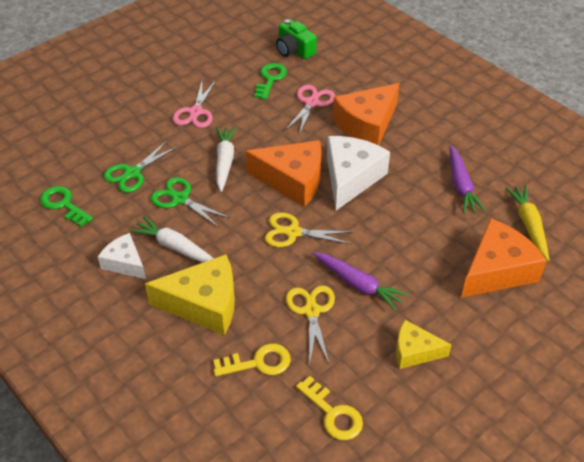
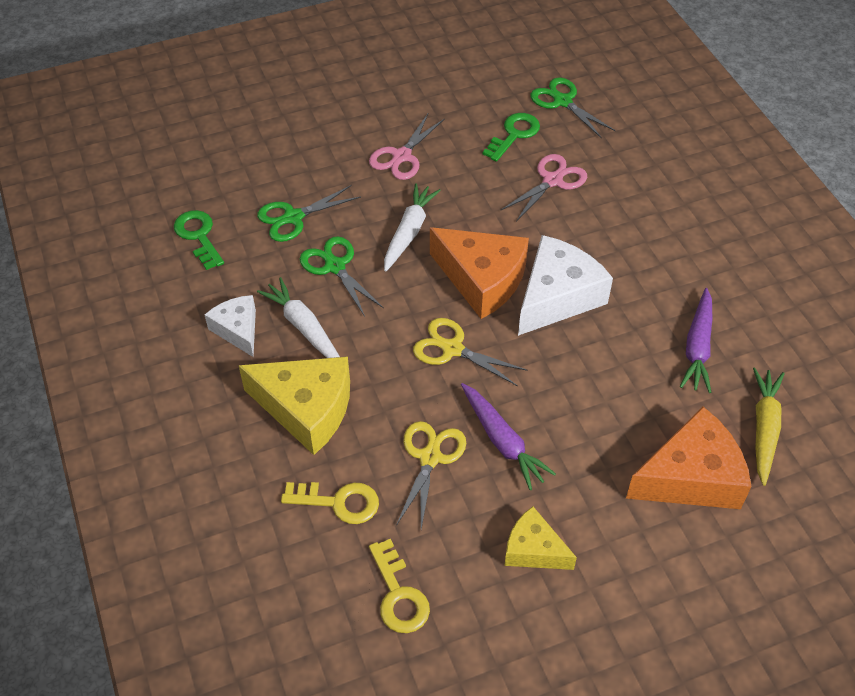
camera: 20 degrees right, 5 degrees up
(294, 50) = (562, 101): green camera -> green scissors
(367, 125) = (611, 229): orange cheese -> none

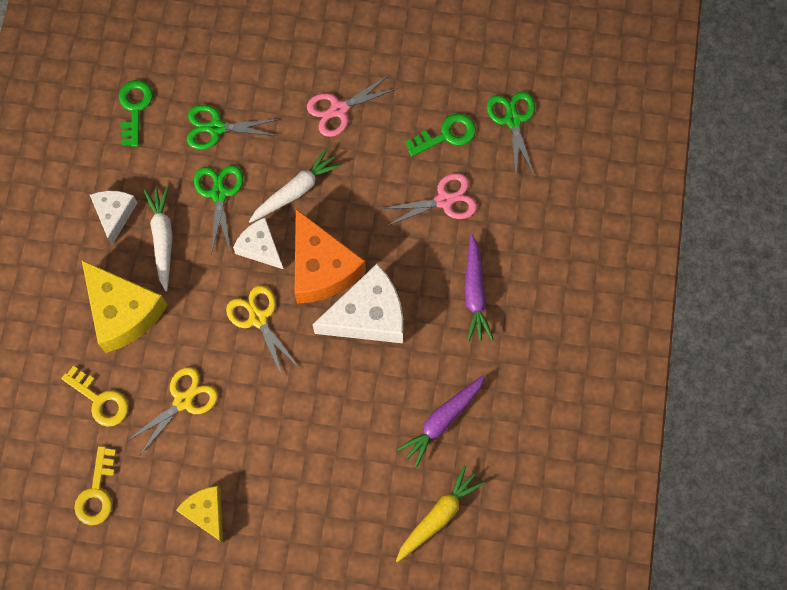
camera: 30 degrees right, 20 degrees up
(409, 291) = (260, 247): none -> white cheese
(502, 441) = (242, 417): purple carrot -> purple carrot (475, 293)
(691, 477) = (355, 522): orange cheese -> none

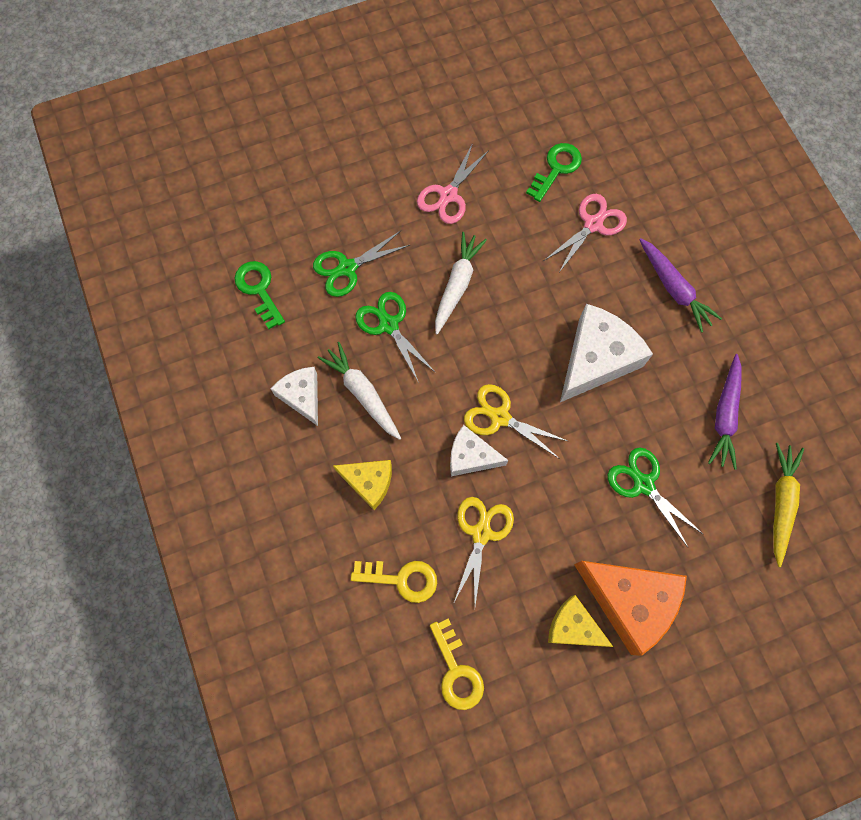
camera: 30 degrees left, 0 degrees up
(123, 312) = (369, 482): yellow cheese -> yellow cheese, size x0.58
(260, 247) = (458, 352): white cheese -> white cheese (471, 456)
(322, 268) = (526, 340): orange cheese -> orange cheese (630, 601)
(513, 120) = (603, 127): green scissors -> green scissors (643, 484)

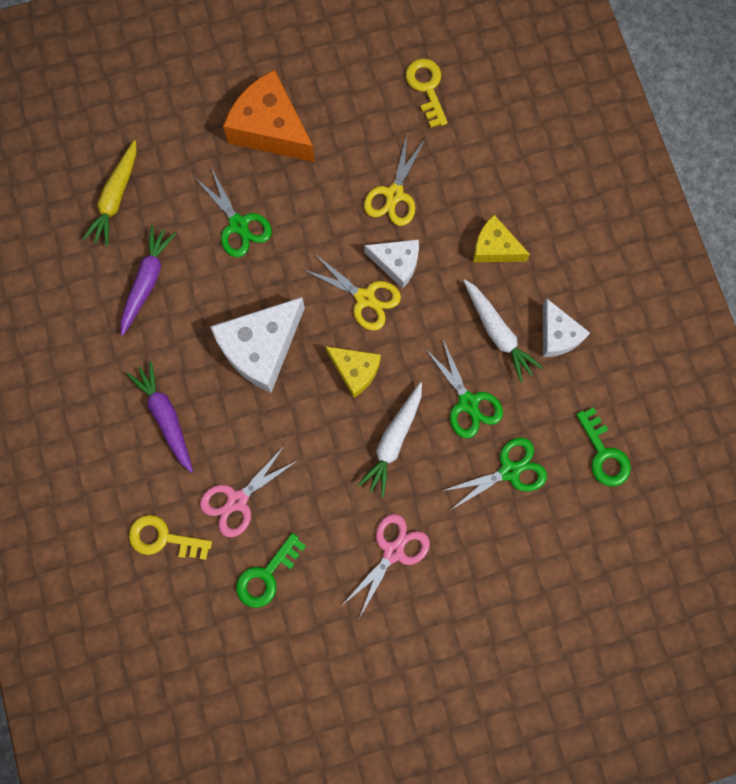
camera: 175 degrees left, 5 degrees up
(402, 579) = (469, 162): yellow key -> yellow key (163, 538)
(573, 627) = (323, 113): yellow cheese -> yellow cheese (355, 371)

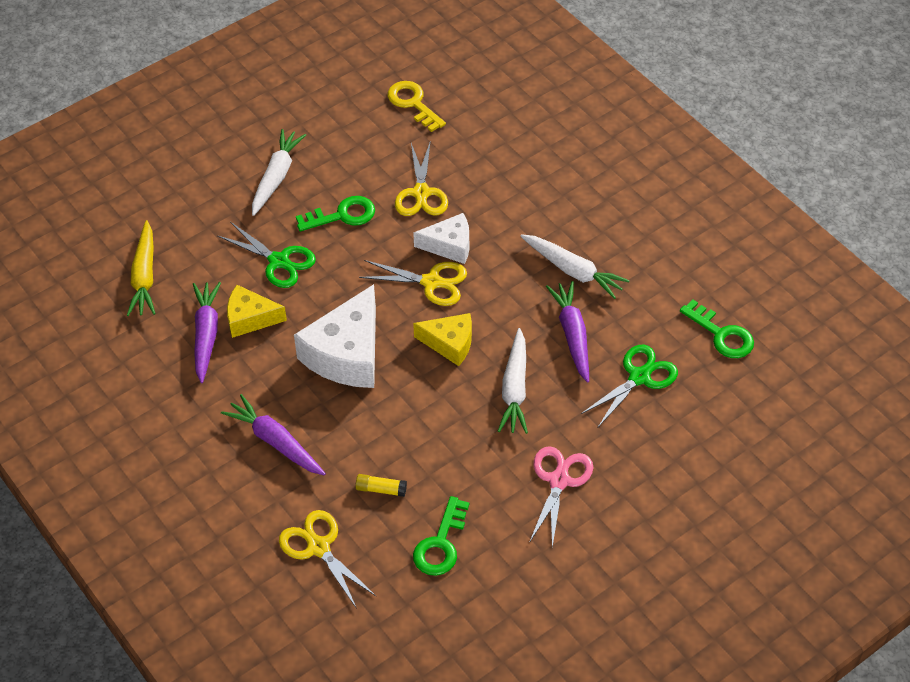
camera: 20 degrees left, 25 degrees down
(163, 538) = (318, 547): yellow key -> yellow scissors
(237, 500) = (381, 489): pink scissors -> yellow glue stick
(270, 129) = (276, 177): orange cheese -> white carrot
(314, 194) = (342, 215): none -> green key
(468, 403) = (572, 335): green scissors -> purple carrot
(494, 247) = (537, 205): yellow cheese -> yellow cheese (250, 318)
(558, 335) = (630, 255): white cheese -> none

